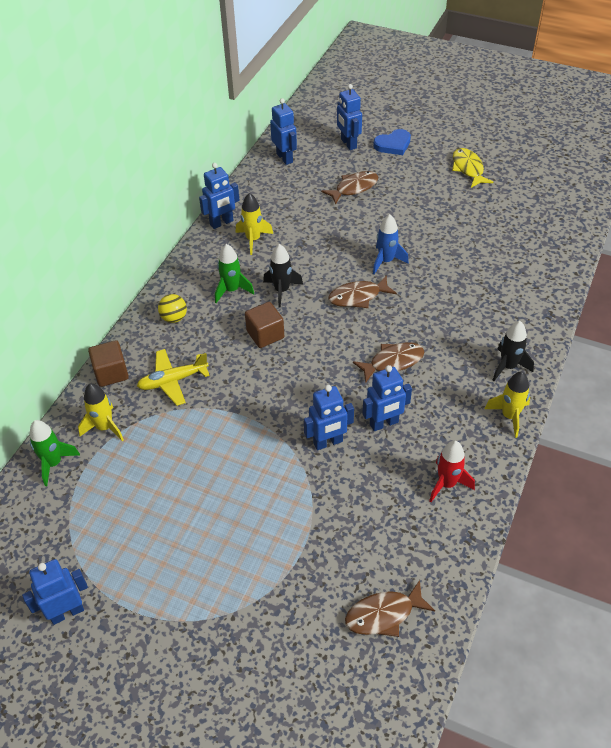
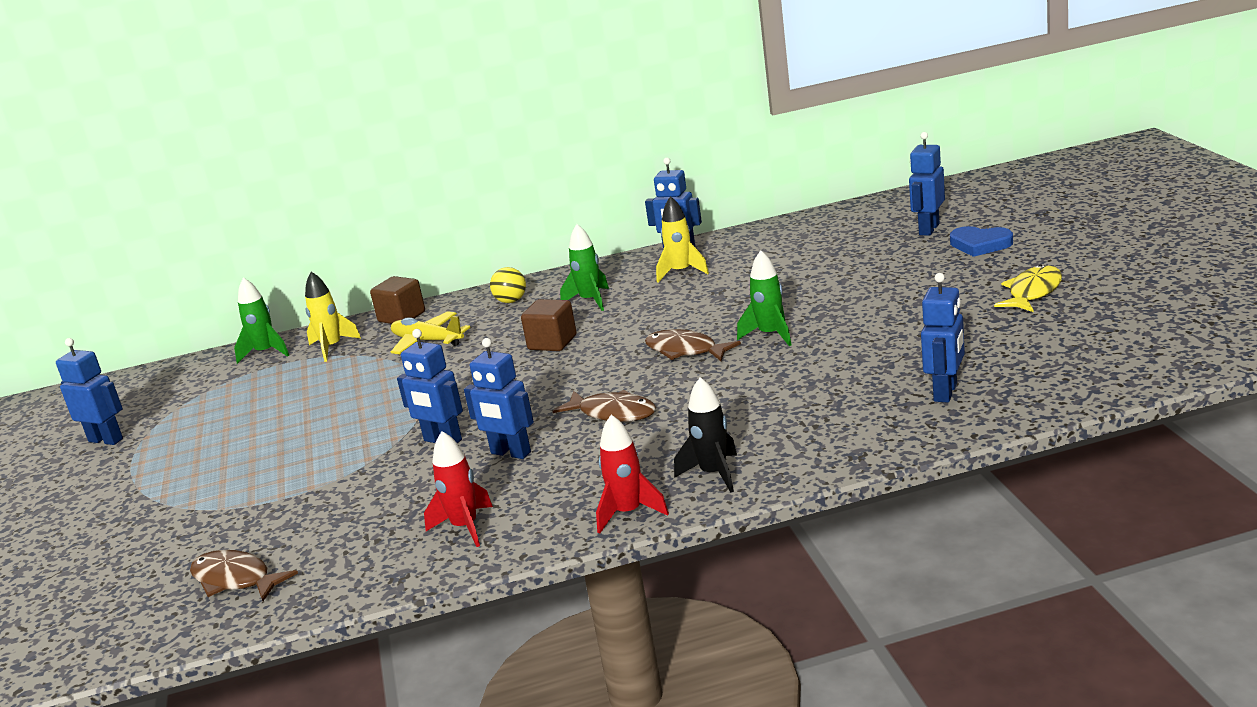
camera: 55 degrees right, 25 degrees down
(282, 290) = (629, 318): black rocket -> none
(285, 158) = (836, 221): blue robot -> blue robot (946, 392)
(354, 188) = (859, 266): brown fish -> none
(386, 261) = (770, 335): blue rocket -> green rocket
(509, 416) = (628, 513): yellow rocket -> red rocket

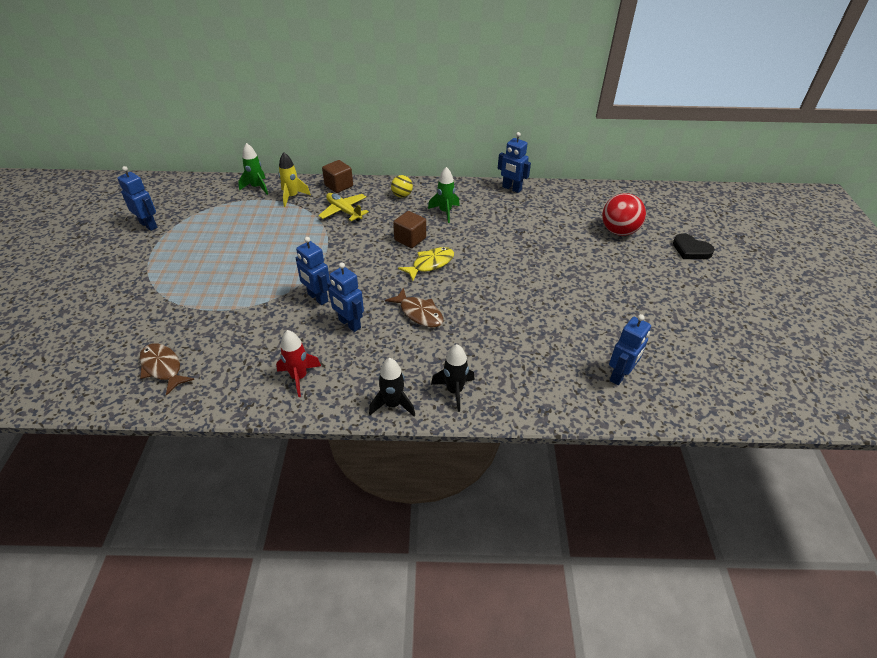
camera: 10 degrees right, 20 degrees up
(628, 513) = (393, 404): red rocket -> black rocket
(681, 272) = (505, 207): yellow rocket -> none
(685, 351) = (481, 276): brown fish -> none
(770, 335) = (535, 281): green rocket -> none
(866, 253) = (618, 231): none -> red ball
(928, 229) = (664, 224): blue robot -> none
(980, 244) = (691, 250): blue heart -> black heart
(1032, 292) = (707, 305): yellow fish -> yellow fish (430, 264)

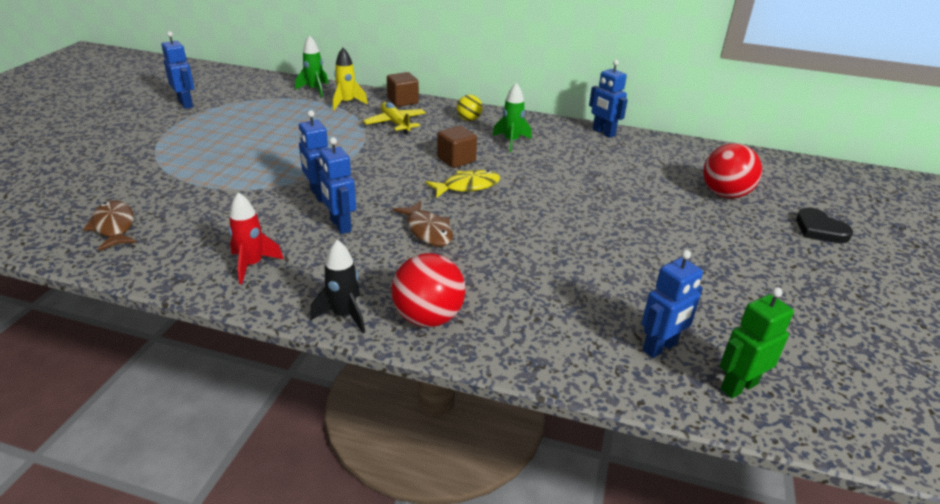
camera: 15 degrees right, 10 degrees down
(454, 391) = (428, 317): black rocket -> red ball
(678, 393) = (738, 386): none -> green robot

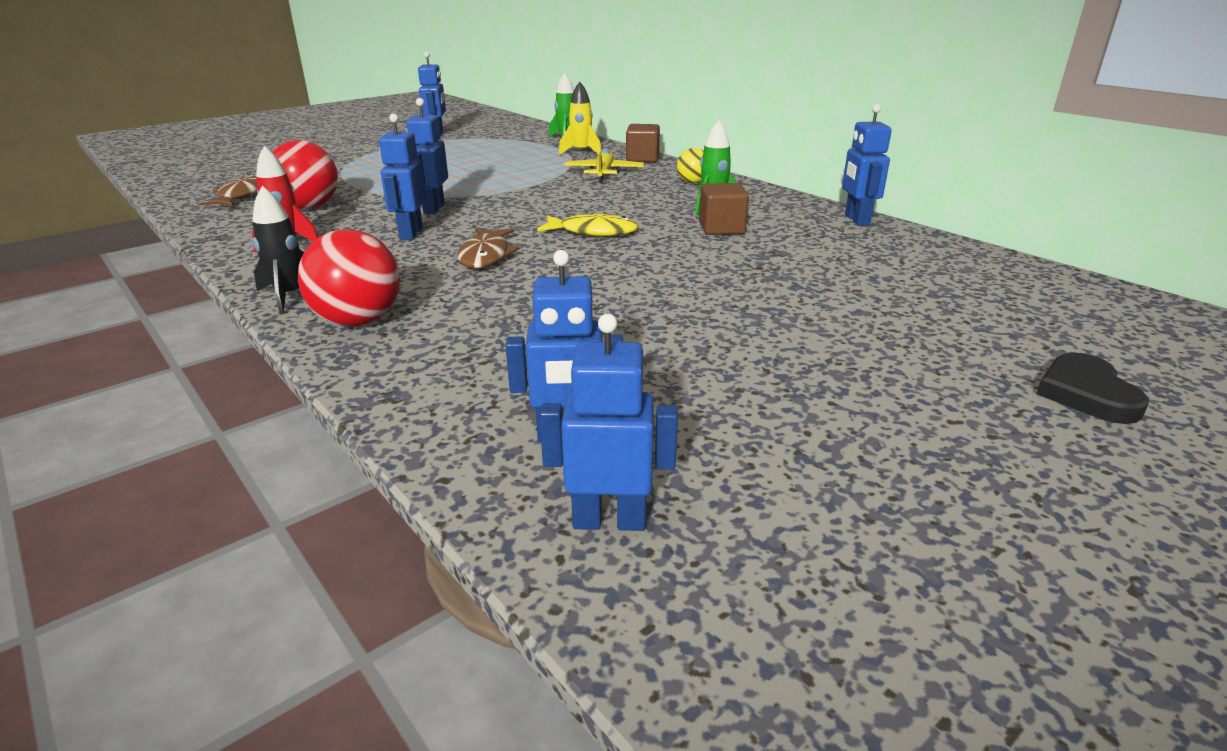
camera: 35 degrees right, 5 degrees down
(456, 159) = (620, 209): brown cube -> brown cube (721, 228)
(725, 194) = (956, 313): red ball -> red ball (309, 207)
(738, 386) = (609, 520): green robot -> blue robot

